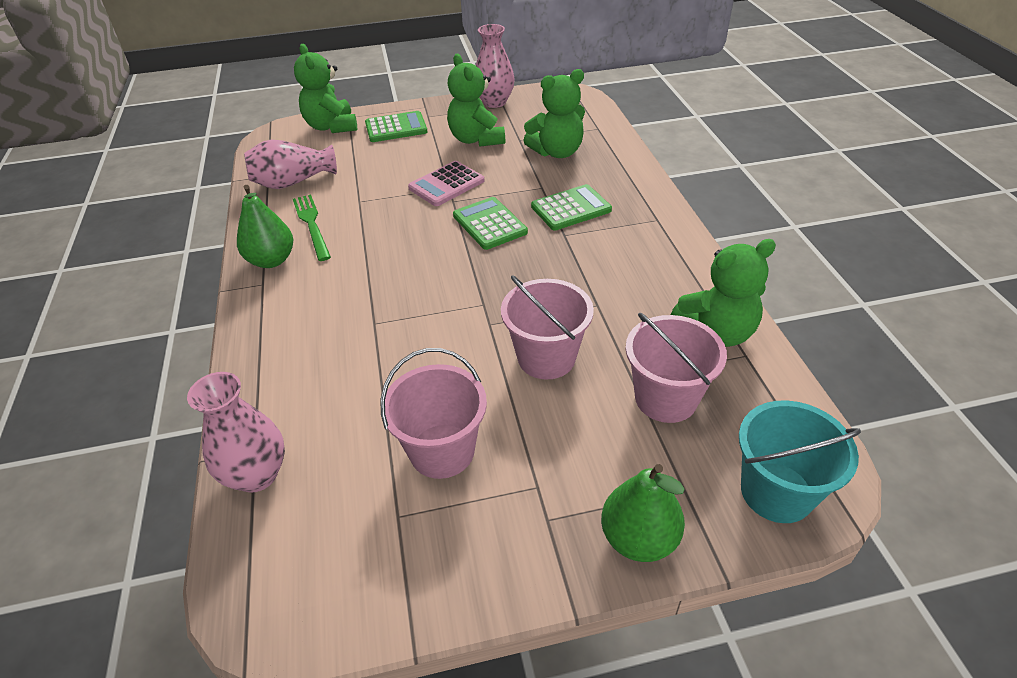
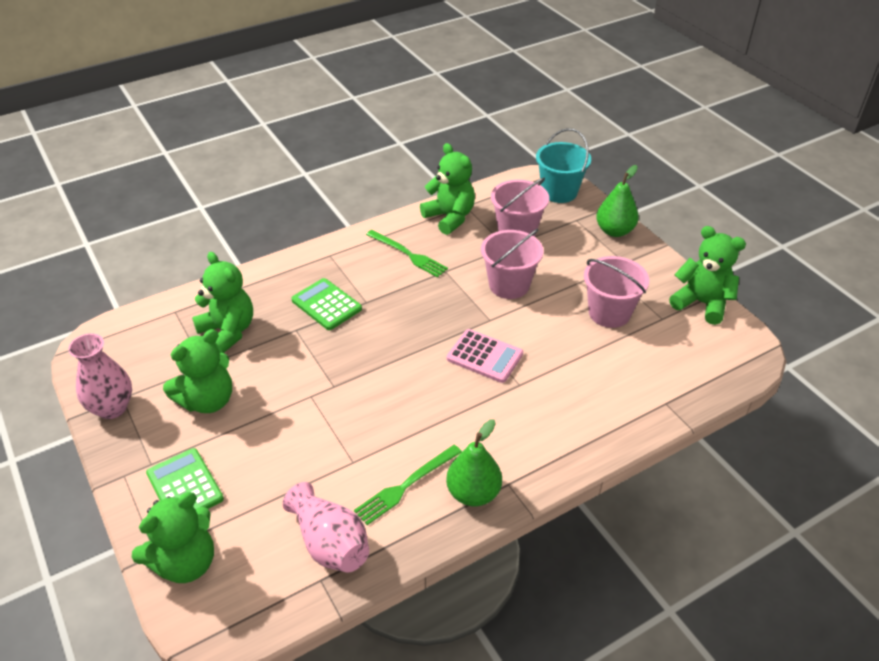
camera: 110 degrees left, 0 degrees up
(257, 475) = (681, 392): pink vase -> none
(400, 595) = (701, 303): none -> green teddy bear
(446, 184) = (305, 399): pink calculator -> pink calculator (484, 356)
(490, 224) = (365, 350): green calculator -> none
(641, 278) = (408, 254): none -> green fork

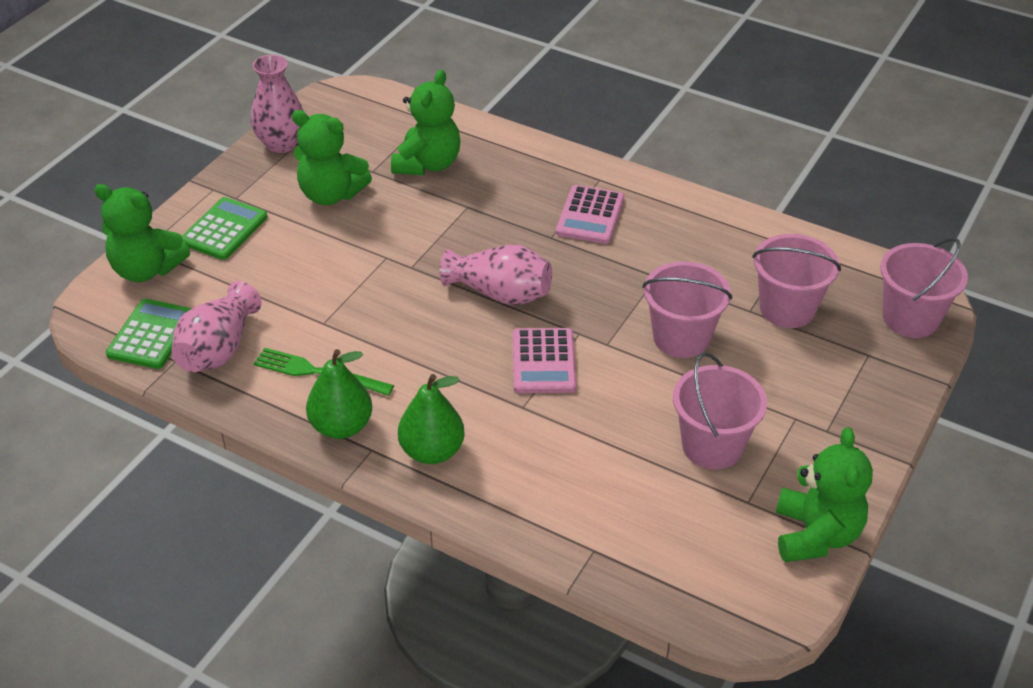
camera: 60 degrees right, 0 degrees up
(326, 305) = (521, 211): green calculator -> green calculator (152, 335)
(362, 275) = (590, 216): none -> pink calculator
(401, 350) = (500, 293): none -> pink vase
(408, 254) = (656, 236): green fork -> none
(450, 217) = (755, 242): green teddy bear -> none
(559, 192) = (910, 318): turquoise bucket -> pink bucket
(614, 231) = (883, 399): green pear -> green pear (432, 451)

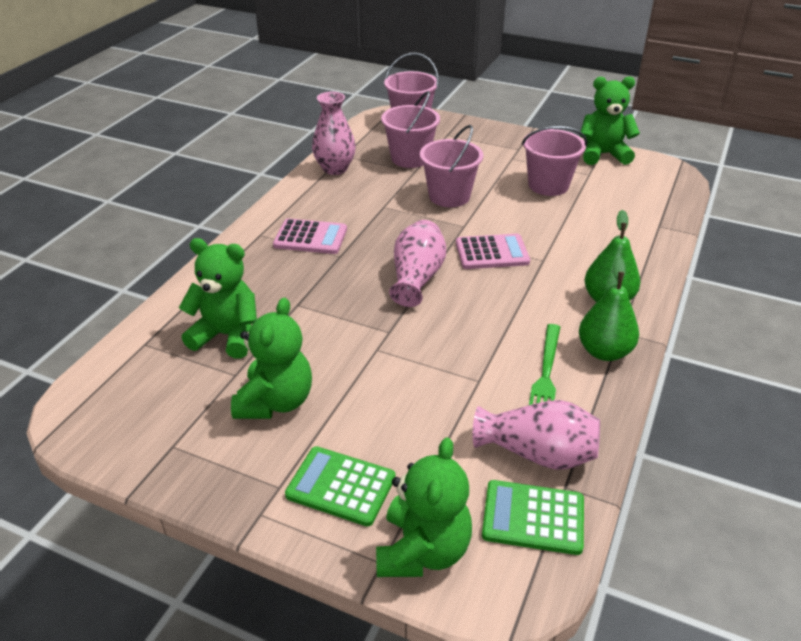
camera: 95 degrees left, 5 degrees down
(281, 144) = (171, 461): pink vase -> pink vase (335, 169)

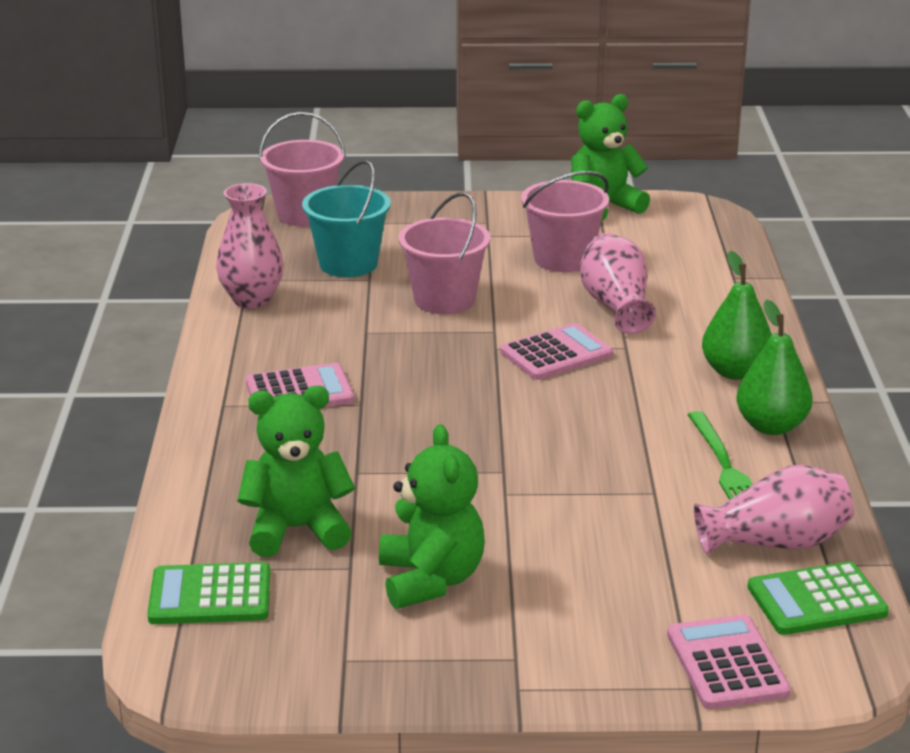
camera: 25 degrees left, 10 degrees down
(341, 486) = (587, 636): green calculator -> green calculator (210, 596)
(410, 158) = (348, 264): pink bucket -> turquoise bucket
(417, 278) = (486, 404): pink vase -> pink vase (616, 306)
(423, 551) = (727, 663): green teddy bear -> pink calculator

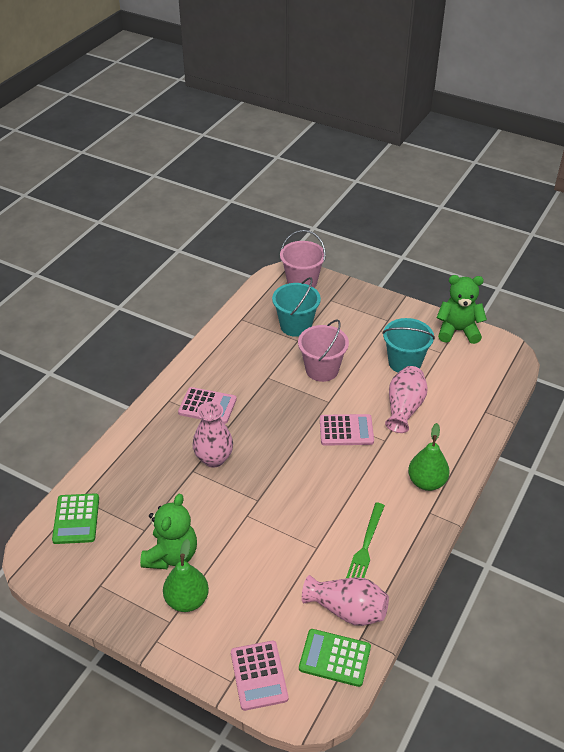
camera: 30 degrees right, 15 degrees up
(210, 596) = (76, 519): green calculator -> green calculator turned 120 degrees counterclockwise
(252, 299) = (233, 334): pink vase -> pink vase (214, 458)
(297, 529) = (140, 495): green teddy bear -> none
(563, 259) = (404, 362): pink bucket -> turquoise bucket
(727, 663) = (259, 675): pink calculator -> pink calculator turned 150 degrees clockwise
(771, 426) = (413, 529): green pear -> green pear (187, 600)

